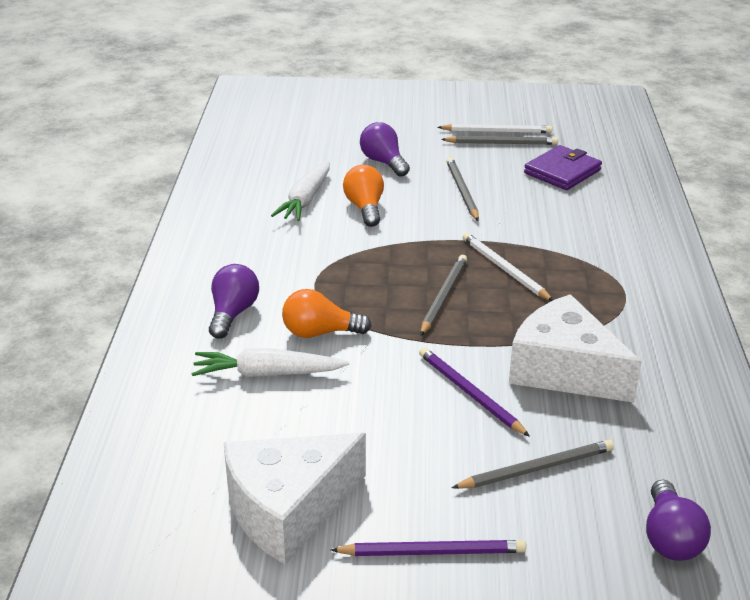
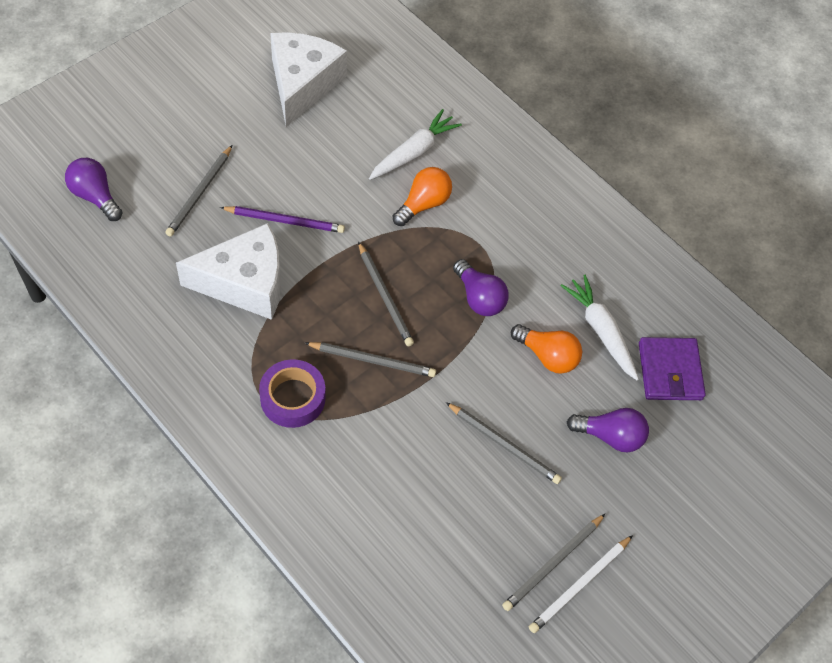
camera: 130 degrees right, 25 degrees up
(233, 313) = (493, 181): purple light bulb -> purple light bulb (479, 298)
(433, 552) = (210, 109): purple pencil -> none
(504, 269) = (373, 360): white pencil -> grey pencil
(562, 172) = (454, 554): purple wallet -> purple wallet (670, 371)
(598, 282) = (293, 398): none -> purple tape

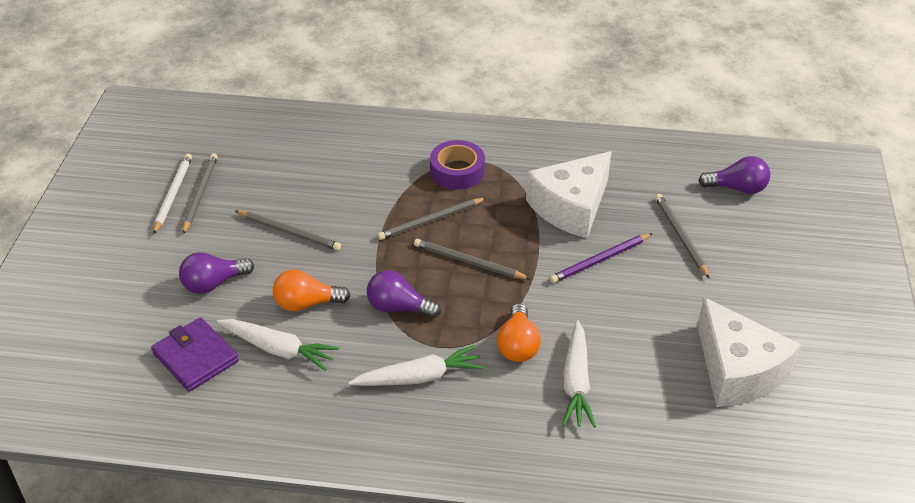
camera: 145 degrees right, 15 degrees down
(504, 444) = (289, 232): grey pencil -> grey pencil turned 150 degrees counterclockwise
(516, 233) = (419, 377): none -> white carrot

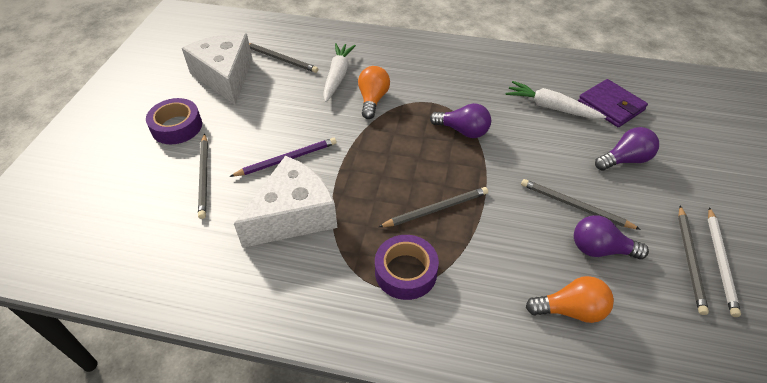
camera: 175 degrees left, 5 degrees up
(306, 303) = (538, 138): orange light bulb -> orange light bulb (570, 310)
(419, 377) = (445, 85): white carrot -> none
(468, 262) = (403, 165): grey pencil -> grey pencil (281, 59)
(737, 188) = (113, 226): purple light bulb -> purple light bulb (600, 249)
(750, 290) = (177, 127): none -> purple tape

